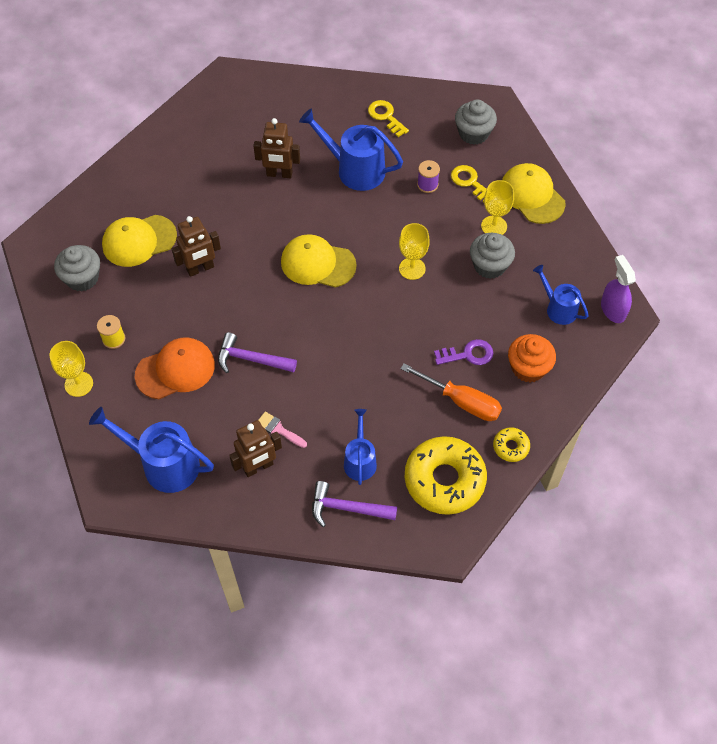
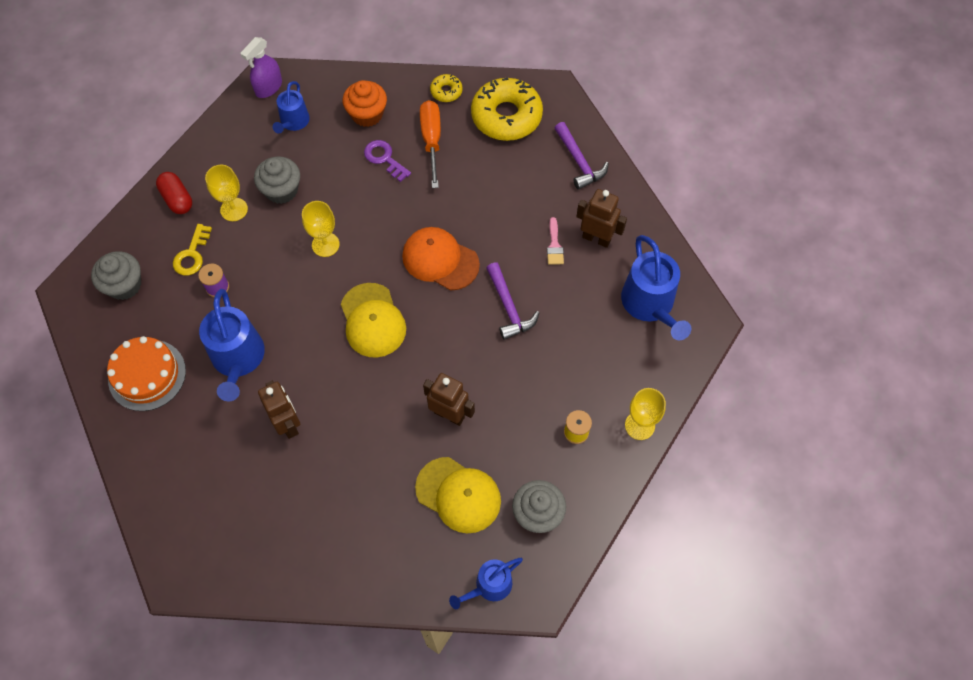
camera: 125 degrees left, 5 degrees up
(175, 370) = (564, 358): orange cap -> orange cap (440, 260)
(360, 461) = (535, 176): blue watering can -> blue watering can (489, 586)
(386, 116) = (147, 375): yellow key -> orange cake
(532, 195) = (177, 199): yellow cap -> red capsule

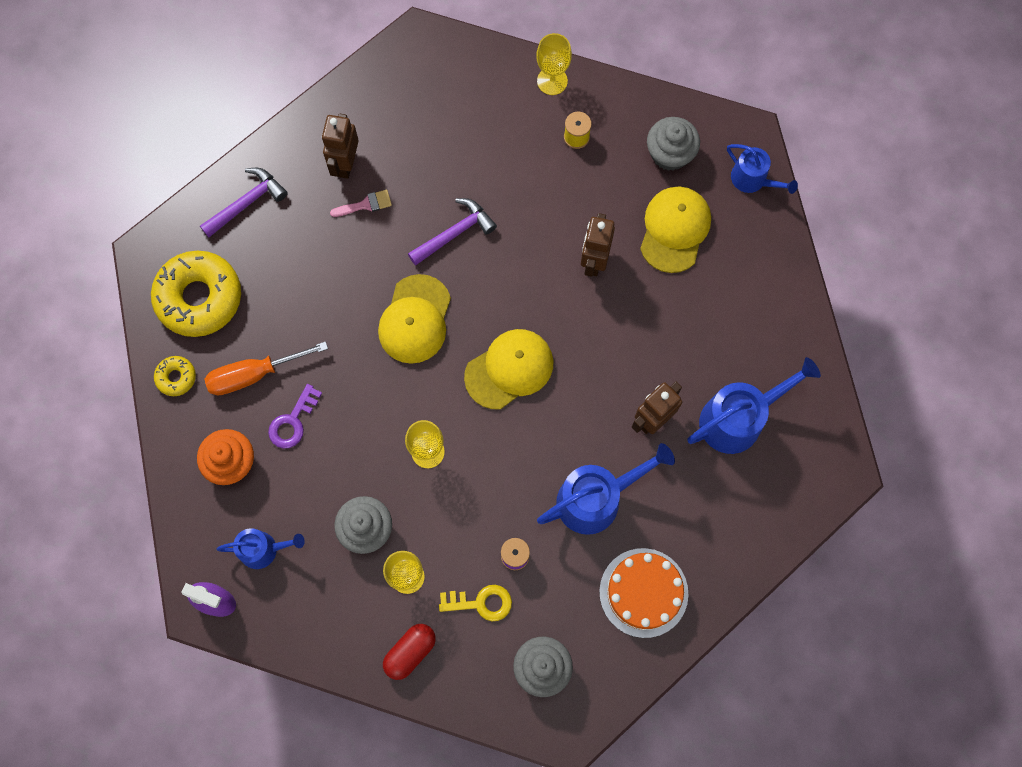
camera: 105 degrees left, 10 degrees up
(440, 260) = (415, 319): orange cap -> yellow cap
(650, 304) = (413, 96): blue watering can -> blue watering can (737, 419)

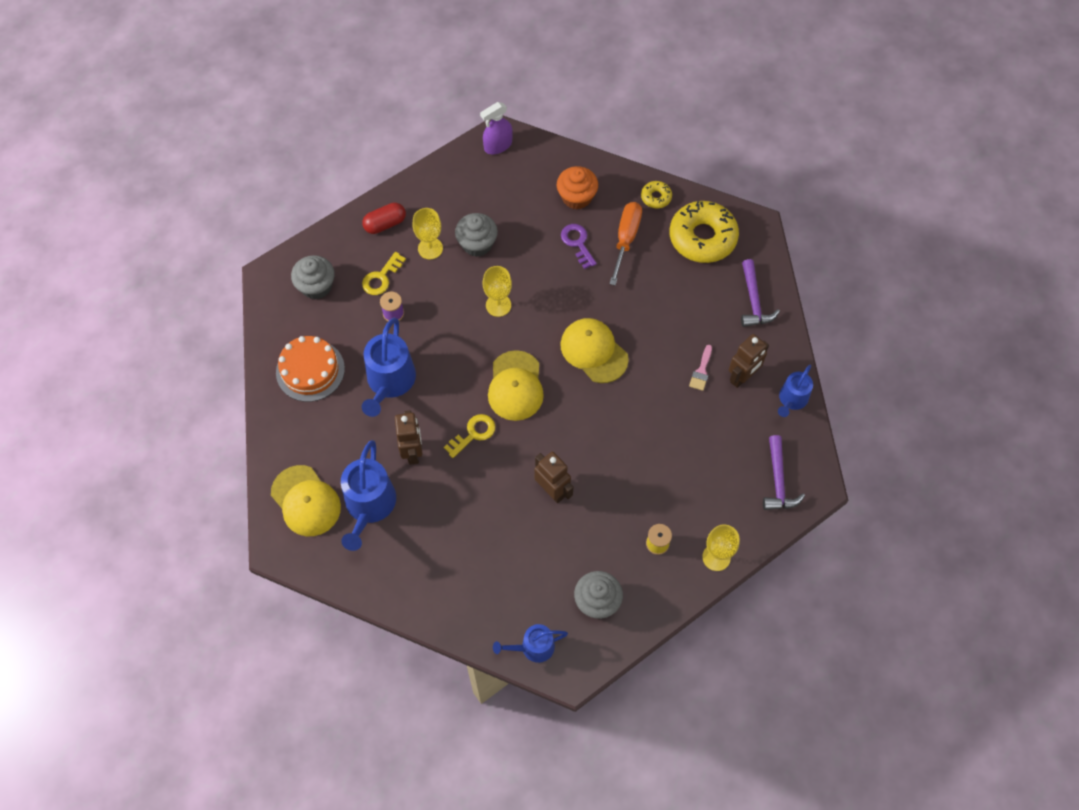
camera: 125 degrees right, 10 degrees down
(263, 549) = (509, 184): blue watering can -> blue watering can (792, 399)
(345, 164) = (742, 377): brown robot -> brown robot turned 90 degrees clockwise
(410, 652) = (385, 224): red capsule -> red capsule turned 75 degrees clockwise
(455, 233) = (639, 414): purple hammer -> purple hammer (778, 481)
(590, 374) = (473, 434): none -> yellow key
(674, 230) = (535, 562): yellow cap -> yellow cap (306, 501)

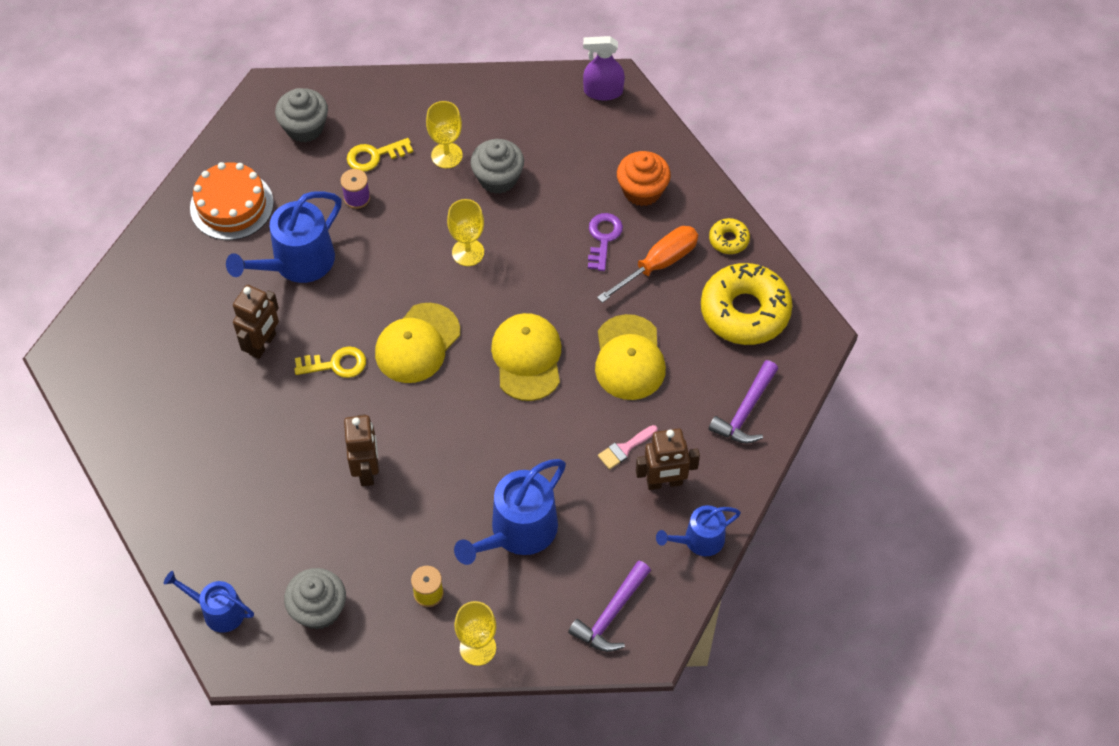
camera: 35 degrees right, 5 degrees down
(306, 501) = (124, 327): yellow cap -> yellow cap (629, 358)
(369, 506) = (179, 370): blue watering can -> blue watering can (518, 531)
(385, 224) = (422, 105): red capsule -> none

